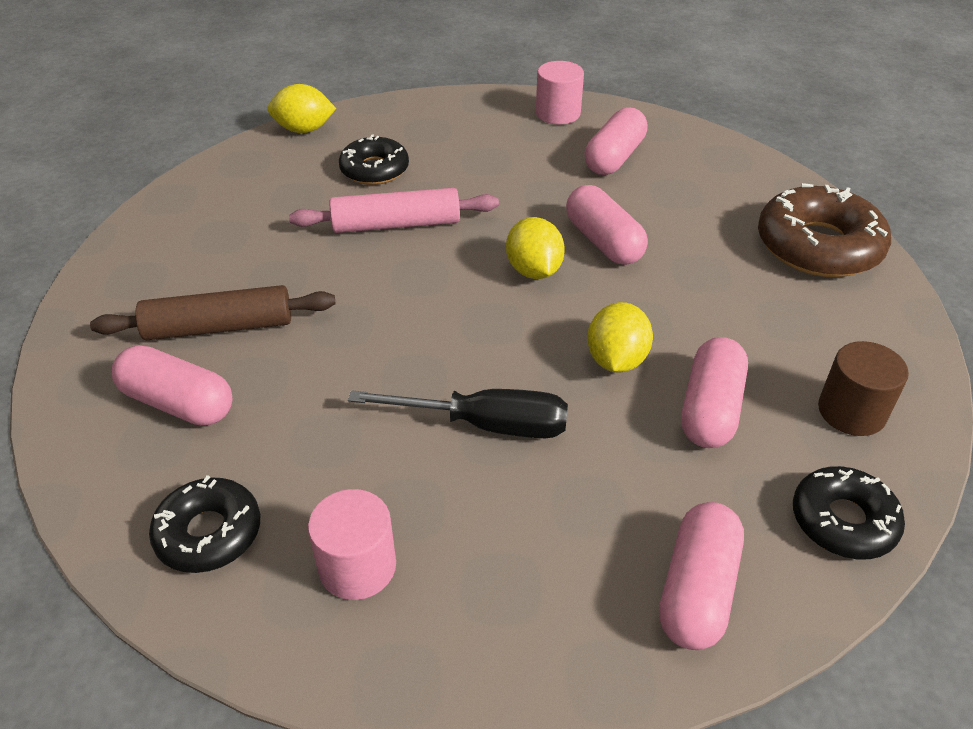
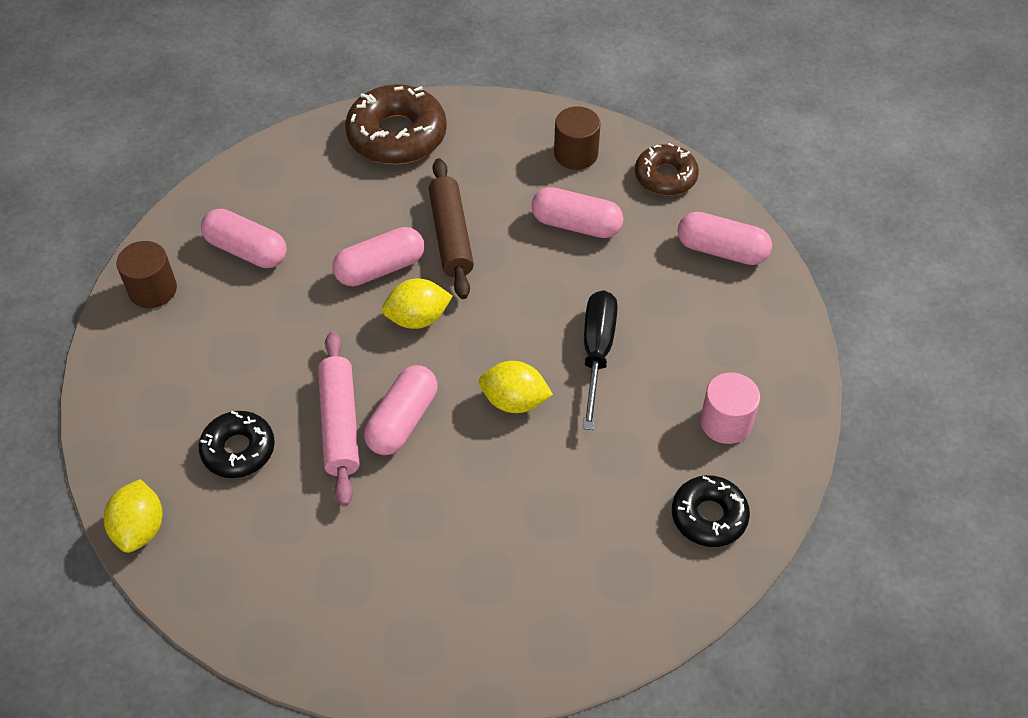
camera: 90 degrees left, 10 degrees up
(178, 403) = (582, 565): pink capsule -> pink capsule (402, 420)
(219, 327) = (487, 552): brown rolling pin -> brown rolling pin (451, 236)
(558, 113) = (153, 290): pink cylinder -> brown cylinder
(616, 360) = (528, 272): yellow lemon -> yellow lemon (514, 401)
(843, 521) = (665, 176): black donut -> brown donut

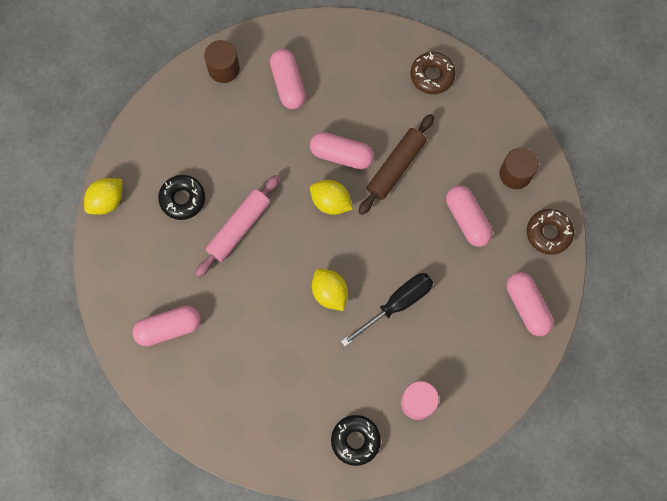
camera: 45 degrees right, 20 degrees up
(397, 135) = (432, 76): brown donut -> brown donut, size x0.62
(402, 420) = (268, 253): pink capsule -> pink capsule (169, 328)

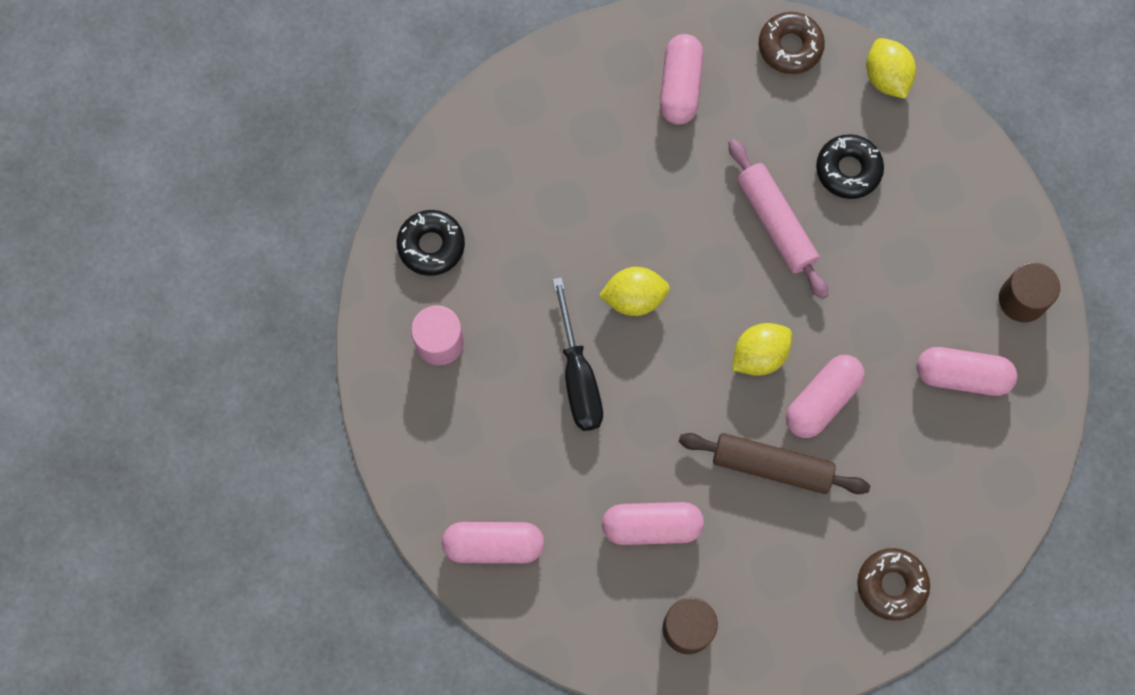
camera: 115 degrees right, 0 degrees up
(396, 167) = (772, 466): brown rolling pin -> brown rolling pin turned 45 degrees counterclockwise
(548, 233) = (580, 629): brown donut -> brown donut (790, 47)

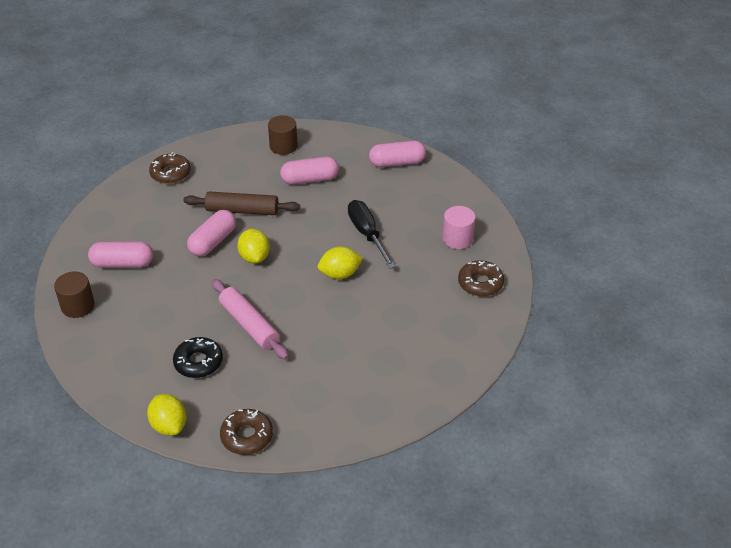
camera: 170 degrees right, 30 degrees down
(431, 245) = (480, 283): black donut -> brown donut
(680, 87) = (329, 397): pink capsule -> none
(759, 355) = (254, 257): yellow lemon -> yellow lemon turned 60 degrees counterclockwise

